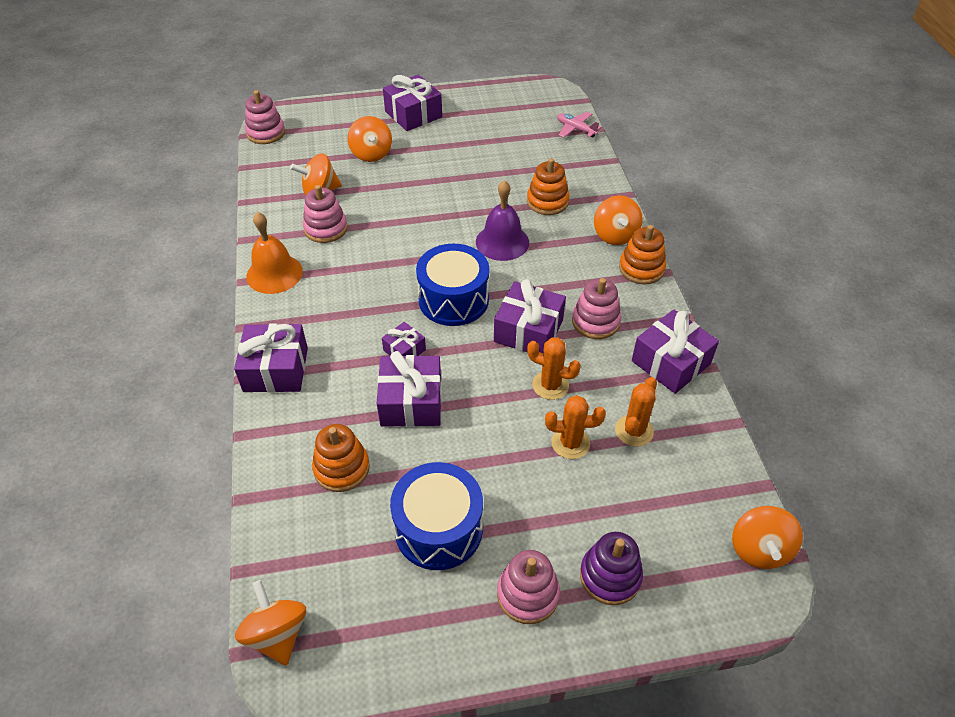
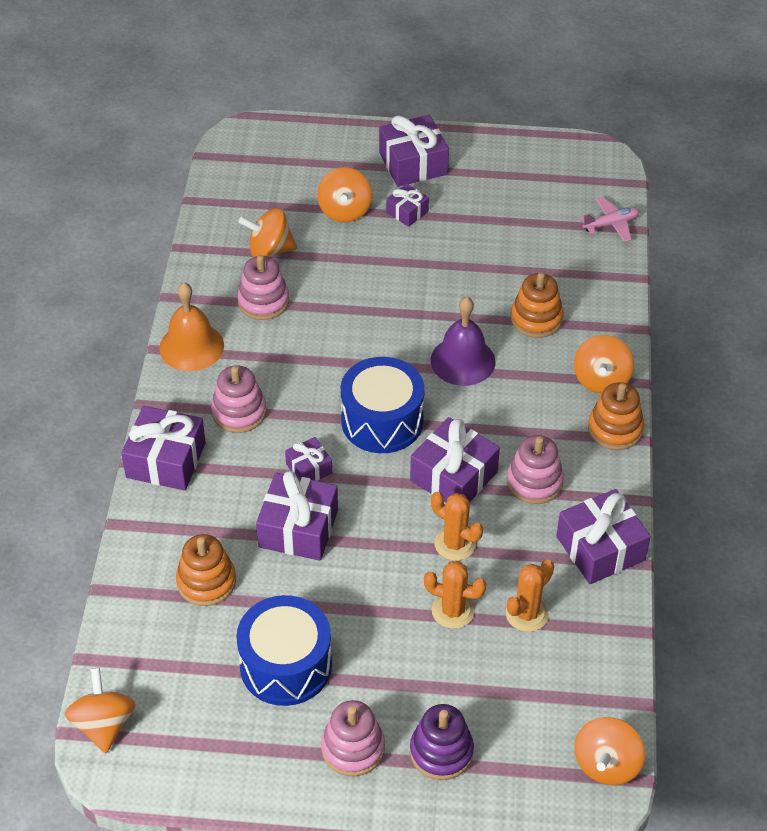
camera: 15 degrees right, 0 degrees up
(266, 133) = (226, 157): pink stacking toy -> pink stacking toy (239, 412)
(420, 146) = (407, 212): none -> purple gift
(576, 129) = (611, 224): pink plane -> pink plane turned 105 degrees clockwise

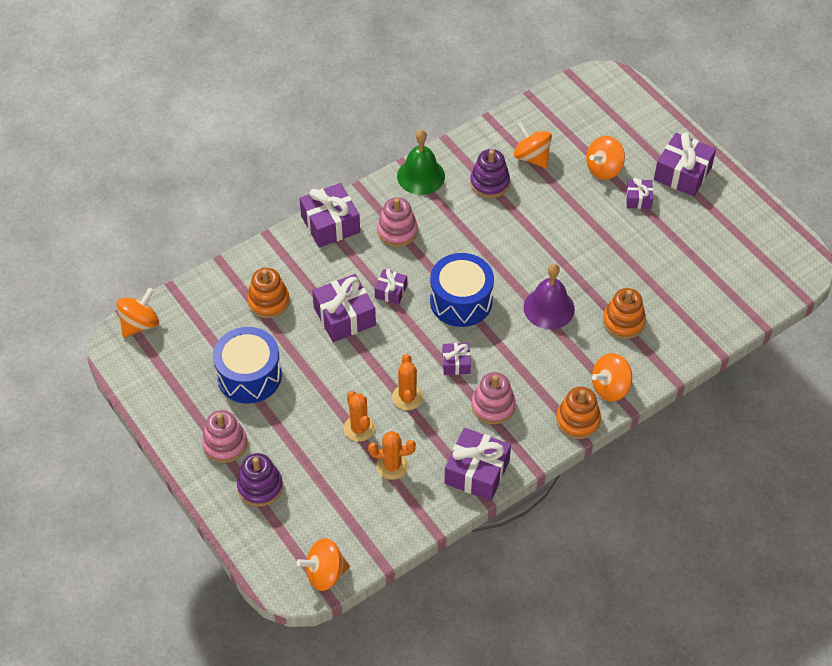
camera: 50 degrees right, 5 degrees up
(191, 346) = (421, 176): orange bell -> green bell
(263, 301) = (489, 183): pink stacking toy -> purple stacking toy
(453, 476) = (456, 363): purple gift -> purple gift, size x0.55
(611, 224) = (750, 307): pink plane -> none

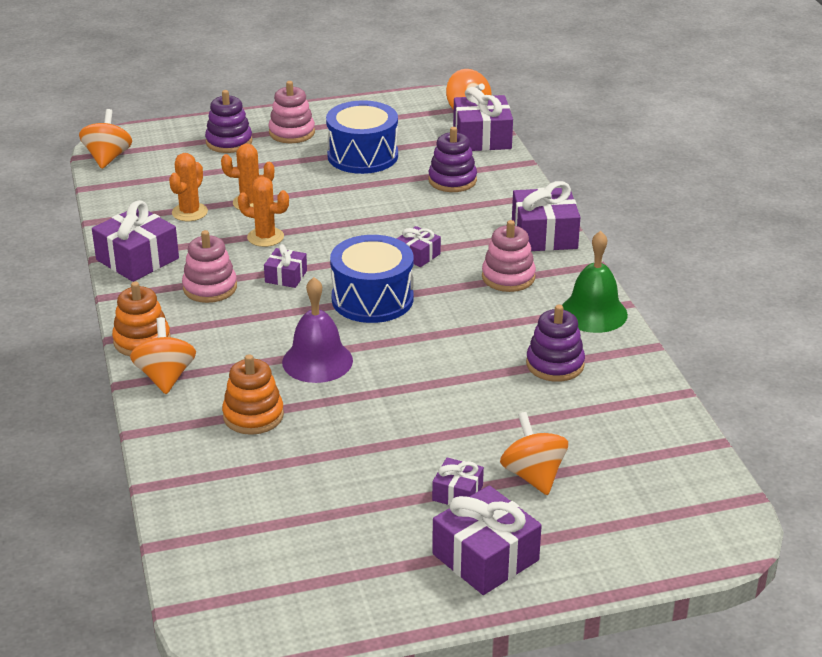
camera: 110 degrees right, 20 degrees down
(268, 301) = (452, 180): orange stacking toy -> purple stacking toy
(344, 316) = (401, 220): purple gift -> purple gift (482, 138)
(532, 157) = (587, 413): orange spinning top -> none

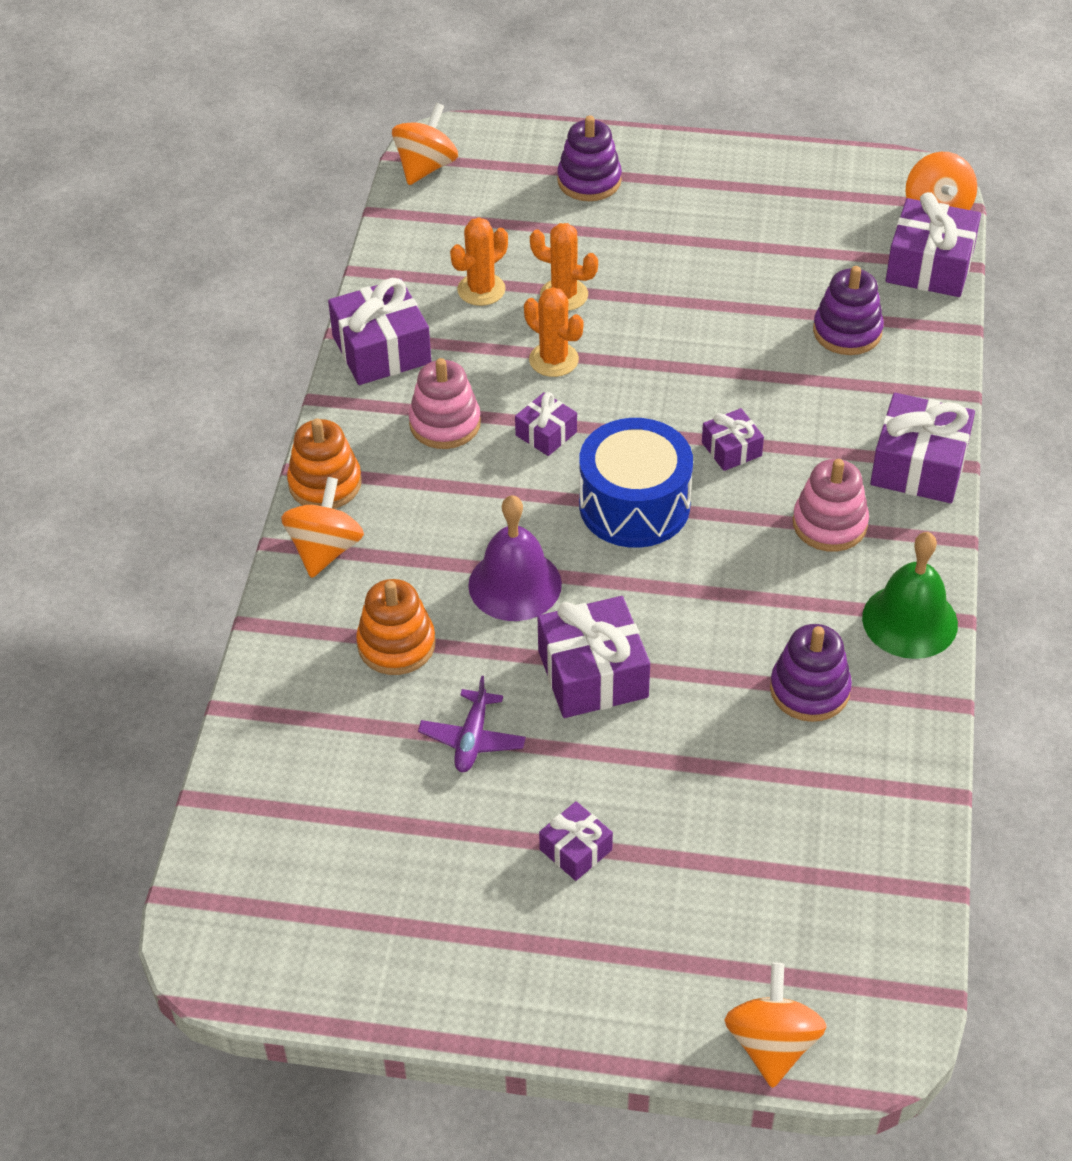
camera: 25 degrees right, 15 degrees up
(292, 132) = (678, 186): pink stacking toy -> none
(343, 453) = (472, 739): none -> purple plane
(362, 156) = (750, 253): blue drum -> none
(485, 557) = (557, 958): purple gift -> purple gift (593, 674)
(533, 475) = (683, 856): orange spinning top -> orange spinning top (772, 1044)

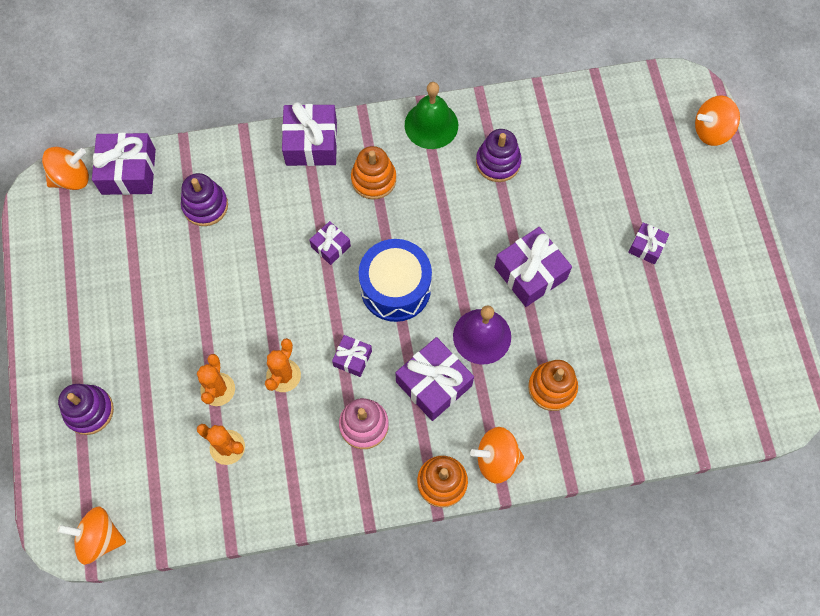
camera: 110 degrees left, 20 degrees up
(381, 349) = (307, 494): purple gift -> purple gift (433, 383)
(472, 739) = (600, 321): purple plane -> none
(829, 524) = (373, 179): pink stacking toy -> orange stacking toy

